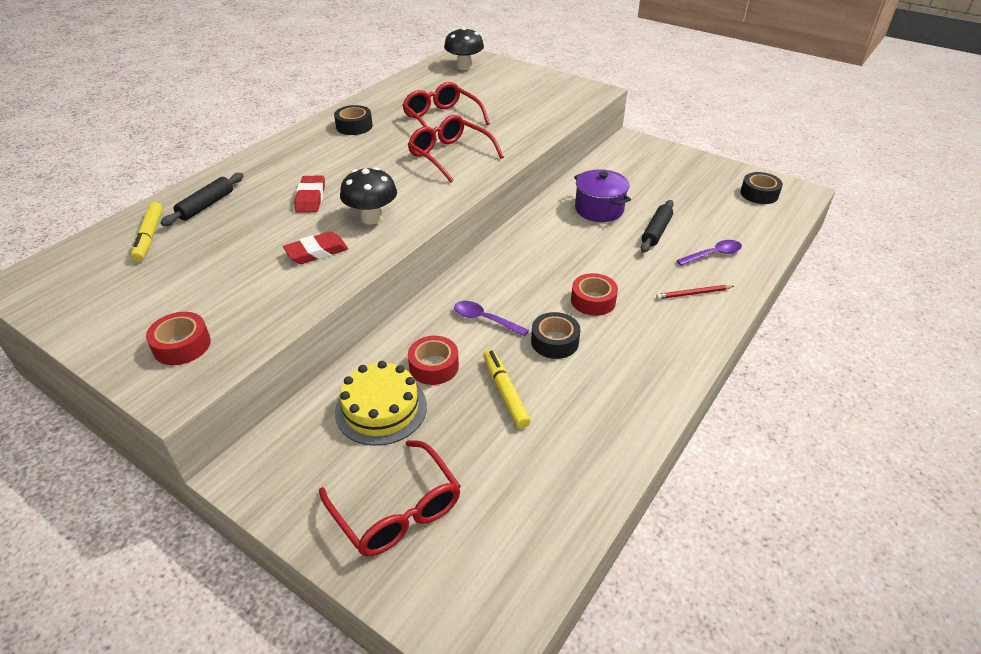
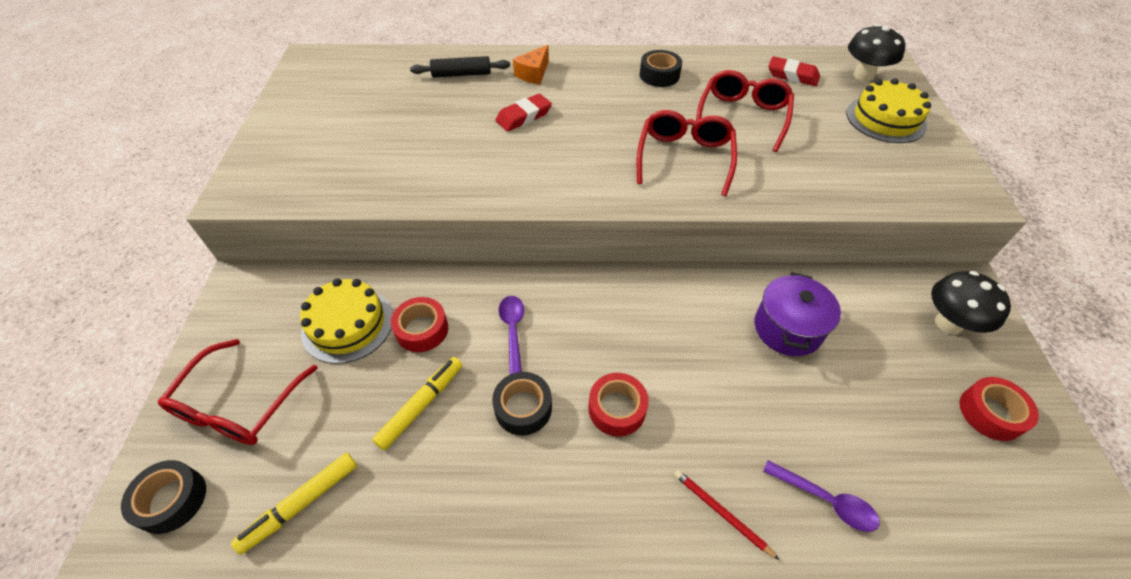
camera: 55 degrees right, 10 degrees up
(149, 237) = (400, 74): yellow marker -> yellow marker (301, 504)
(182, 345) = (287, 166): red tape -> red tape (990, 413)
(265, 173) = (533, 74): none -> orange cheese
(317, 252) = (451, 164): red eraser -> red eraser (792, 75)
(372, 218) = (529, 167): black mushroom -> black mushroom (948, 323)
(509, 81) = (885, 119): none -> yellow cake
(656, 231) = (806, 409): black rolling pin -> none
(759, 194) = (1039, 499): black tape -> black tape (172, 500)

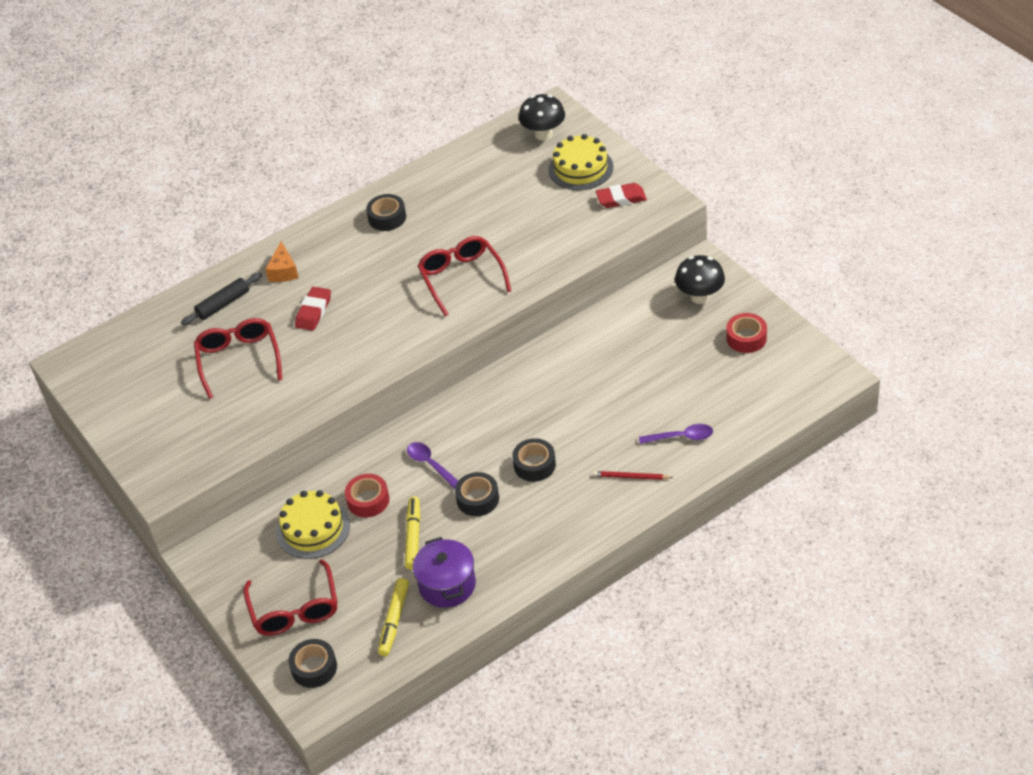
camera: 30 degrees left, 5 degrees down
(617, 409) = (534, 465): red tape -> black tape
(742, 117) = (478, 221): red glasses -> red glasses (239, 360)
(787, 328) = (605, 358): purple pot -> purple pot (447, 585)
(792, 75) = (490, 163): red eraser -> red eraser (621, 199)

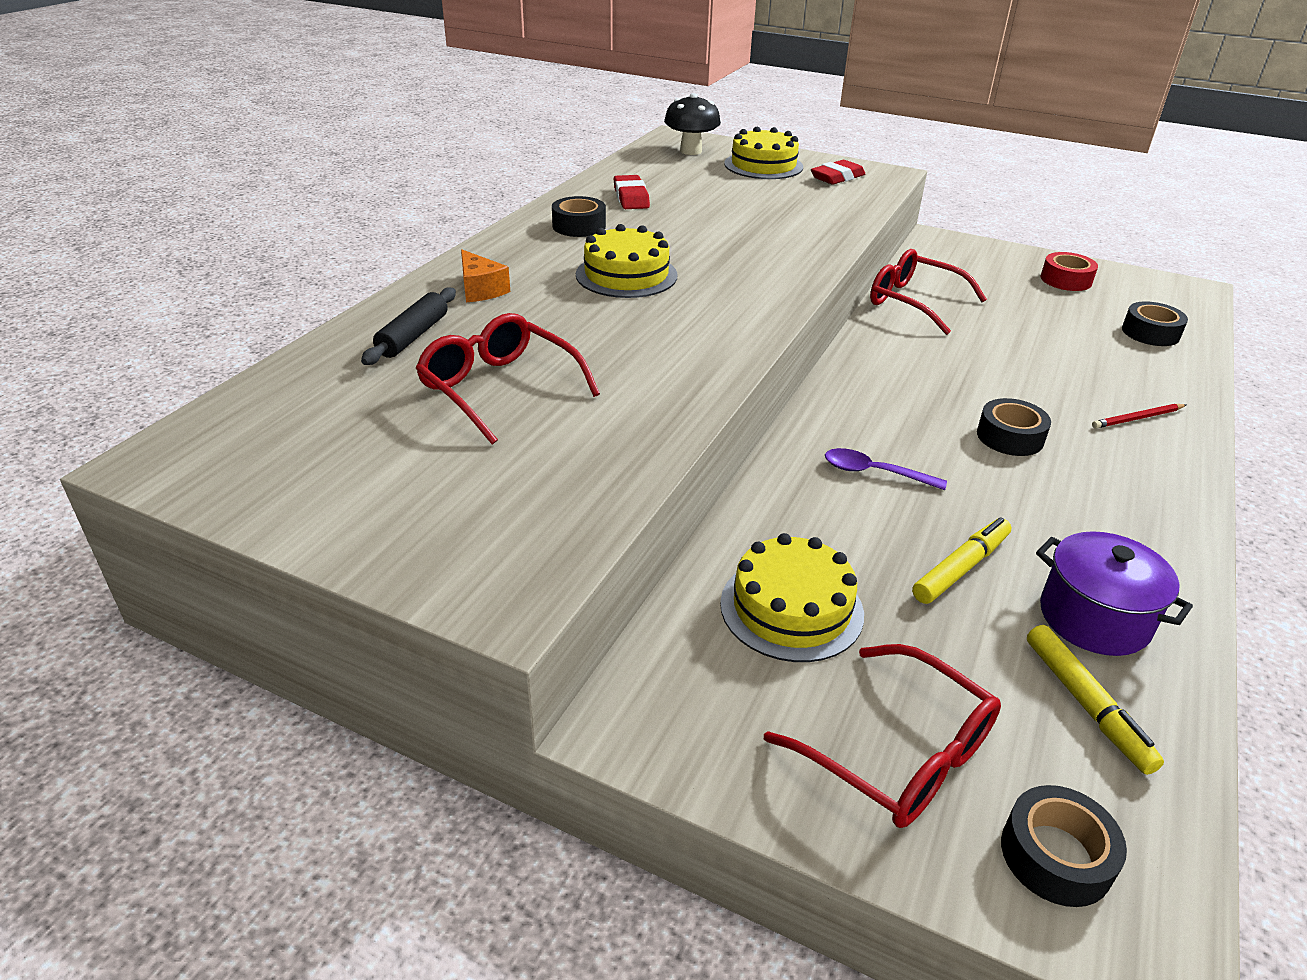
camera: 35 degrees left, 10 degrees down
(313, 312) = (569, 318): red eraser -> red eraser (631, 197)
(368, 500) = (836, 542): red tape -> none
(376, 279) = (626, 275): none -> yellow cake
(413, 536) = (961, 568): yellow marker -> yellow marker turned 75 degrees clockwise
(462, 278) = (740, 256): red glasses -> red glasses (914, 302)
(477, 499) = (989, 494): black tape -> black tape (1150, 333)
(681, 437) = (1132, 369): purple spoon -> none
(700, 296) = (973, 260): black mushroom -> none

